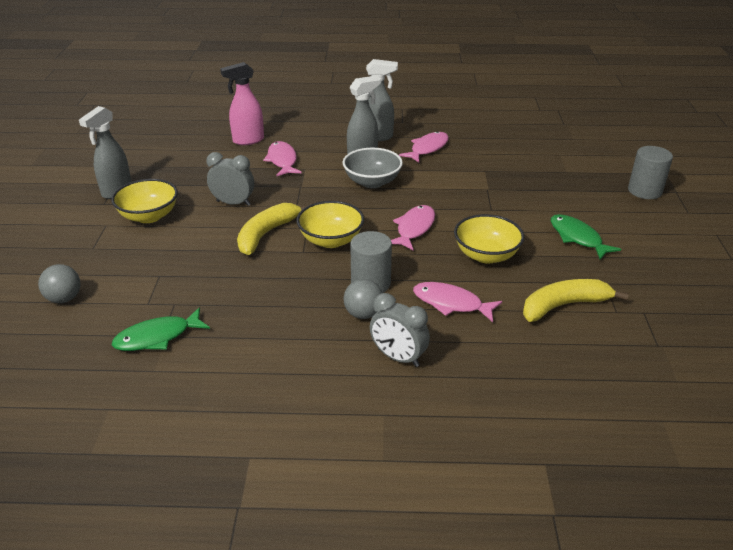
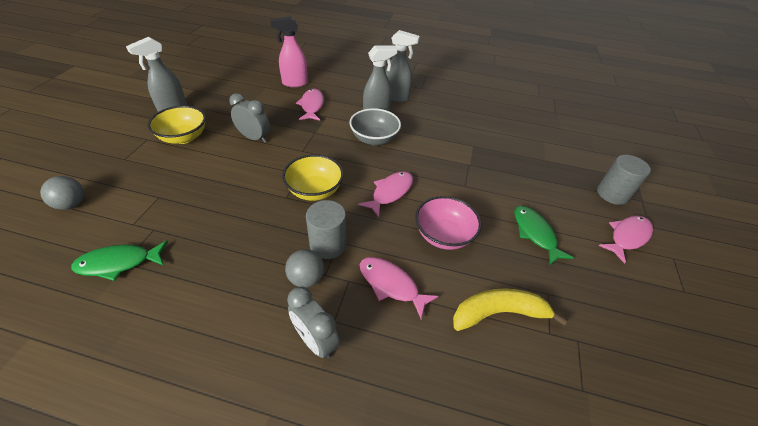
camera: 10 degrees right, 10 degrees up
(267, 234) = (265, 173): yellow banana -> none
(427, 148) = (432, 115): pink fish -> pink fish (627, 237)
(486, 255) = (443, 235): yellow bowl -> pink bowl

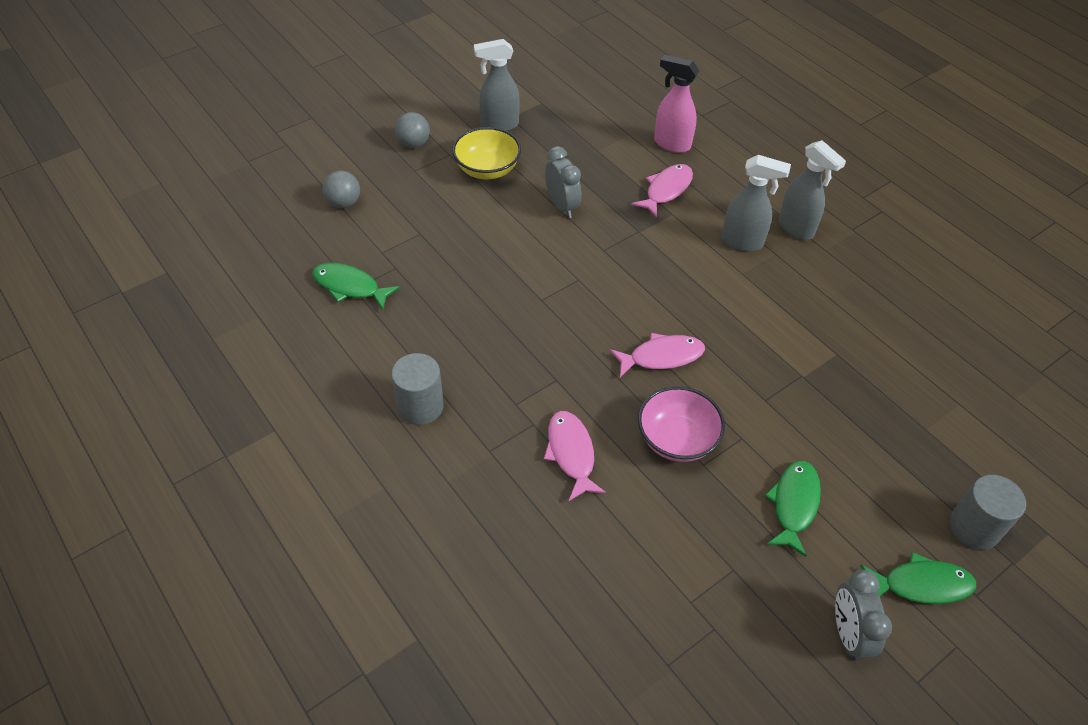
camera: 40 degrees right, 5 degrees up
(306, 278) = (495, 397): grey ball -> grey ball (413, 143)
(314, 190) = (577, 308): yellow bowl -> none
(315, 340) = (461, 456): grey clock -> grey clock (848, 634)
(328, 244) = (543, 376): grey cylinder -> grey cylinder (420, 406)
(374, 139) = (706, 277): grey bowl -> none
(499, 313) = (656, 549): yellow banana -> none
(627, 237) = (921, 585): pink fish -> green fish

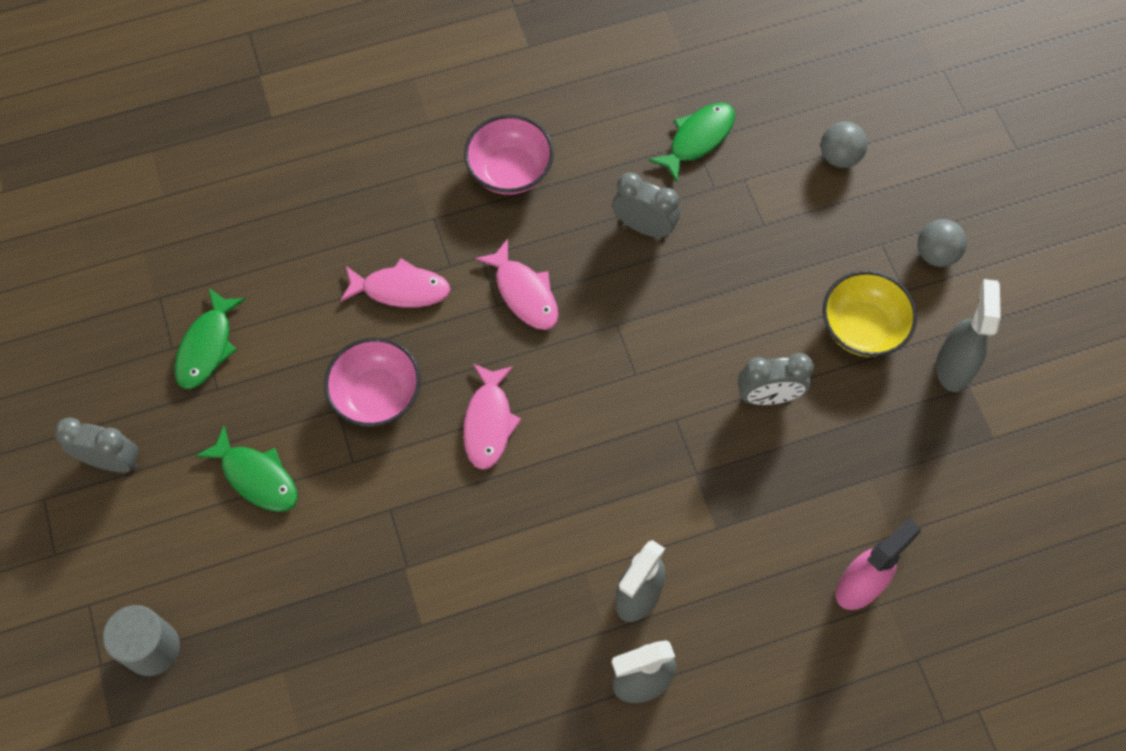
camera: 110 degrees right, 15 degrees up
(420, 406) = (510, 170): grey cylinder -> pink bowl
(446, 302) = (644, 226): none -> grey clock
(666, 190) = (764, 539): pink fish -> pink fish (524, 293)
(921, 585) = (122, 556): green fish -> green fish (207, 346)

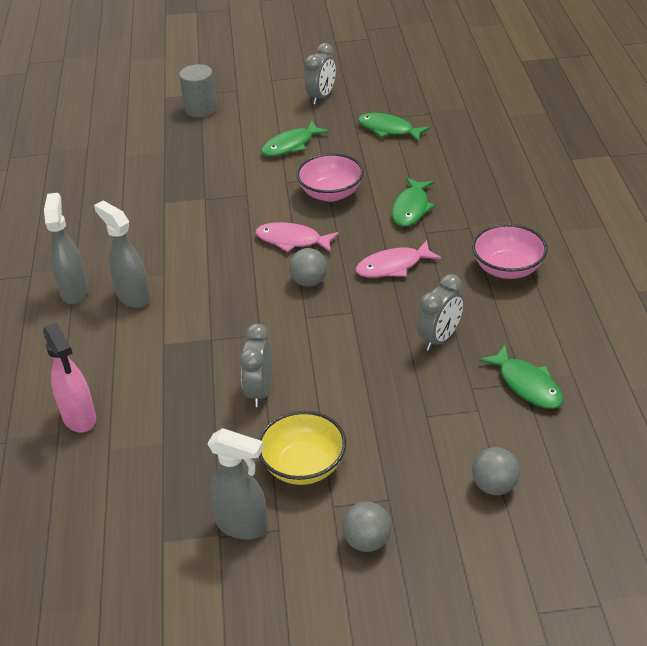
camera: 105 degrees right, 25 degrees down
(400, 289) = (411, 208): pink fish -> green fish
(569, 384) = (309, 281): none -> grey ball

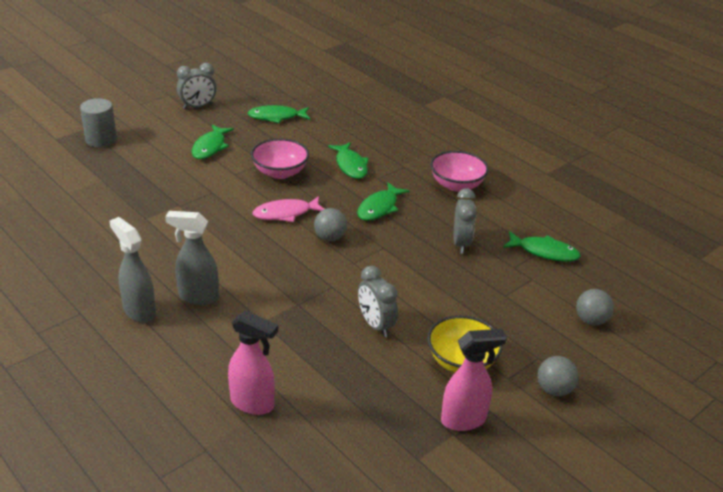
camera: 40 degrees left, 5 degrees down
(243, 526) = (464, 420): grey spray bottle -> pink spray bottle
(321, 97) = (198, 107): grey clock -> grey clock turned 75 degrees clockwise
(393, 266) = (379, 207): pink fish -> green fish

